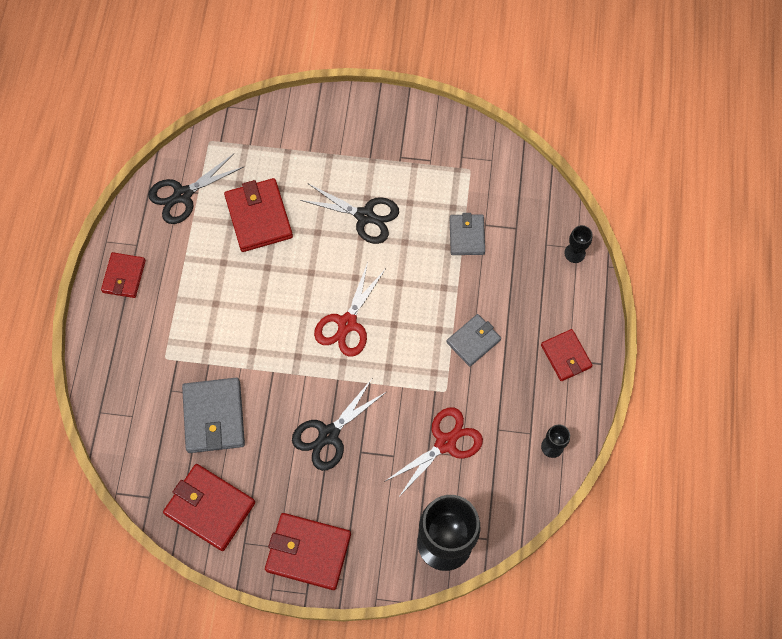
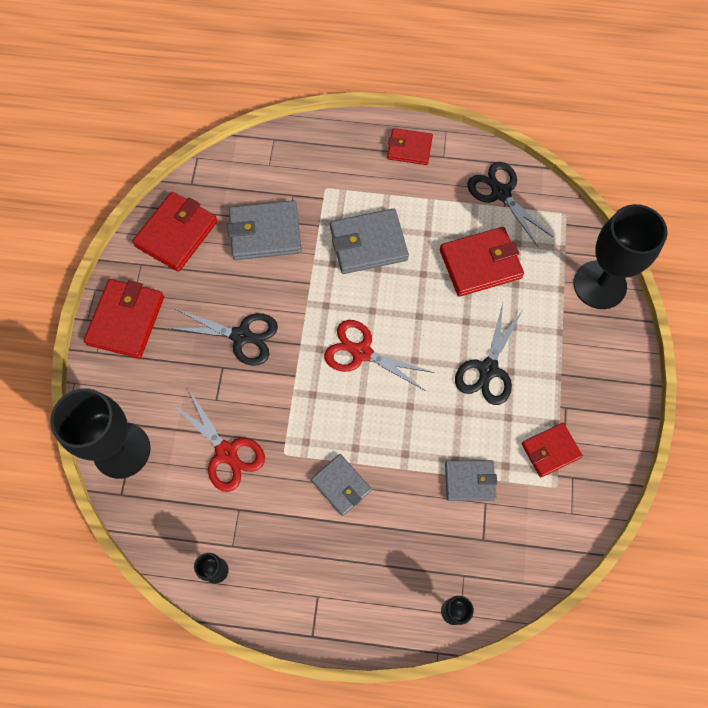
camera: 90 degrees right, 0 degrees up
(232, 317) = (368, 244): none -> grey wallet
(284, 120) = (599, 285): none -> black goblet
(328, 435) = (241, 336): black scissors -> black scissors turned 150 degrees clockwise
(565, 356) = (322, 592): red wallet -> red wallet (550, 450)

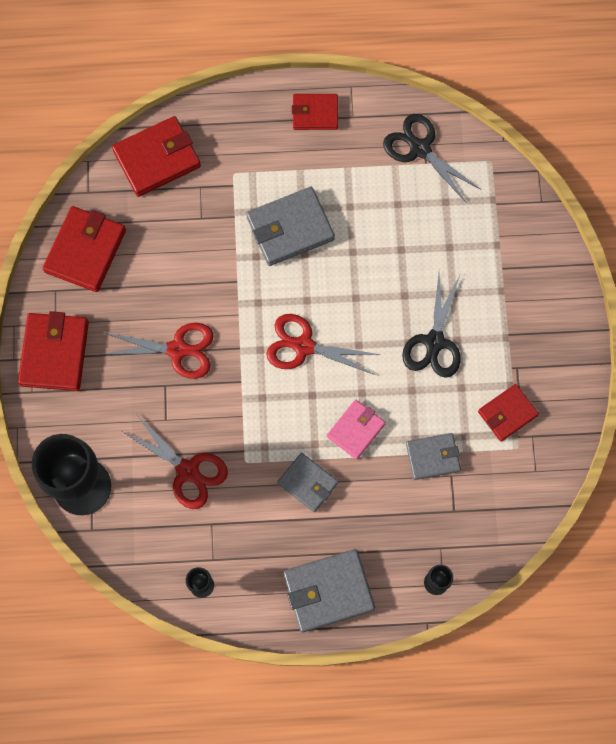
camera: 10 degrees left, 5 degrees up
(241, 336) = (178, 350): black scissors -> red scissors
(265, 233) = (179, 234): grey wallet -> grey wallet (328, 591)
(398, 441) = (356, 430): none -> pink wallet
(480, 264) = (410, 231): red wallet -> red wallet (157, 159)
(599, 285) = (535, 233): black goblet -> none

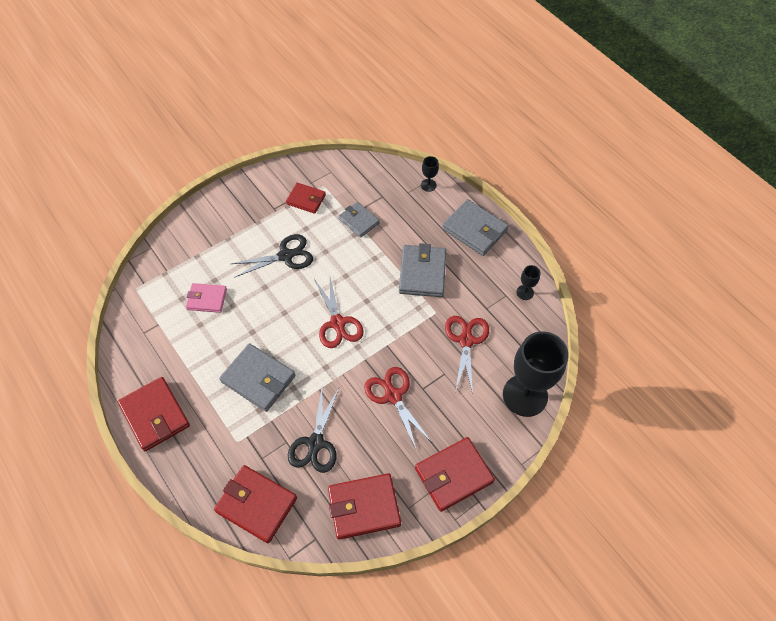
camera: 125 degrees left, 15 degrees down
(308, 483) = (422, 273): grey wallet -> grey wallet, size x1.58
(315, 113) = (155, 415): red wallet -> red wallet, size x1.58
(356, 430) = (371, 266): pink wallet -> pink wallet (207, 299)
(420, 148) = (148, 333): black scissors -> black scissors (315, 443)

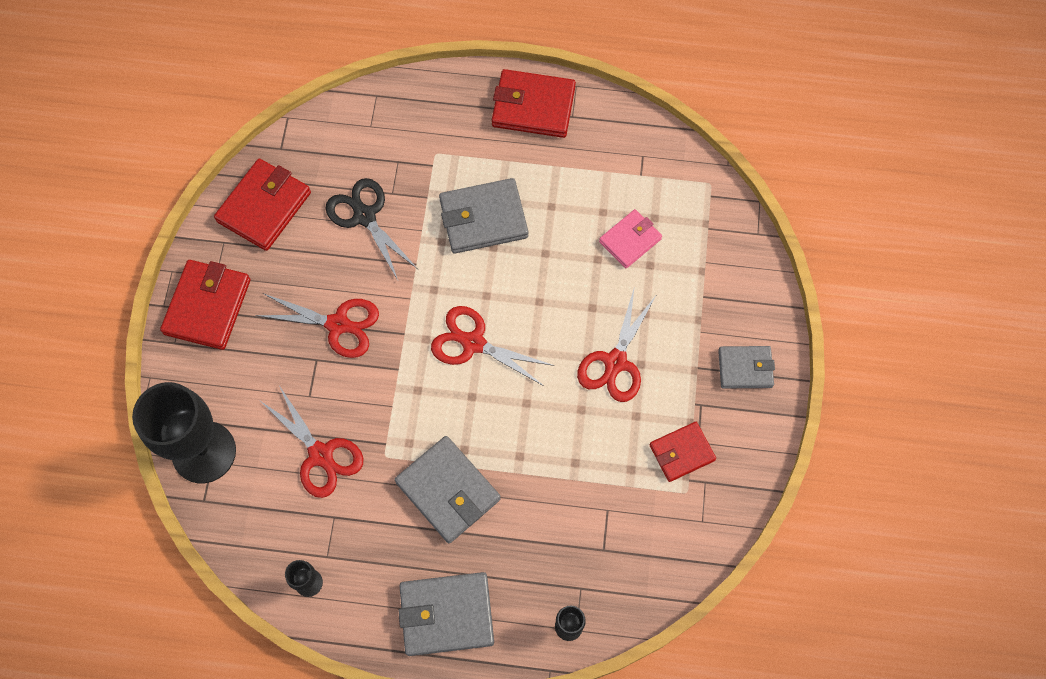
camera: 135 degrees right, 10 degrees up
(256, 504) = (359, 126): red wallet -> none
(286, 256) = (615, 362): black scissors -> red scissors
(359, 221) = (590, 486): grey wallet -> grey wallet (745, 368)

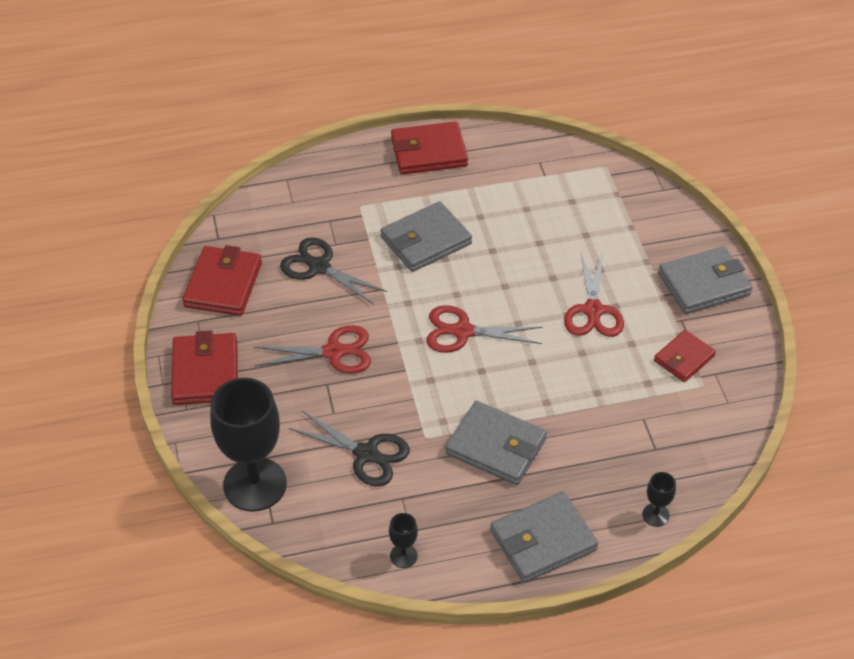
camera: 20 degrees left, 20 degrees down
(321, 455) = (366, 454): red scissors -> black scissors
(630, 240) = (560, 222): pink wallet -> none
(745, 368) = (704, 284): grey wallet -> grey wallet, size x1.58

